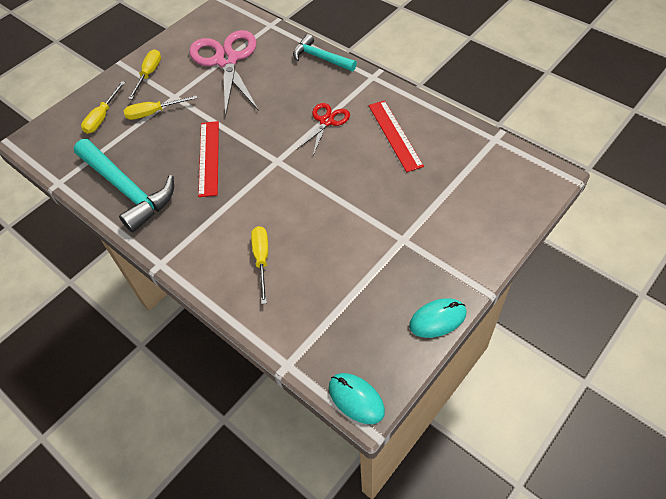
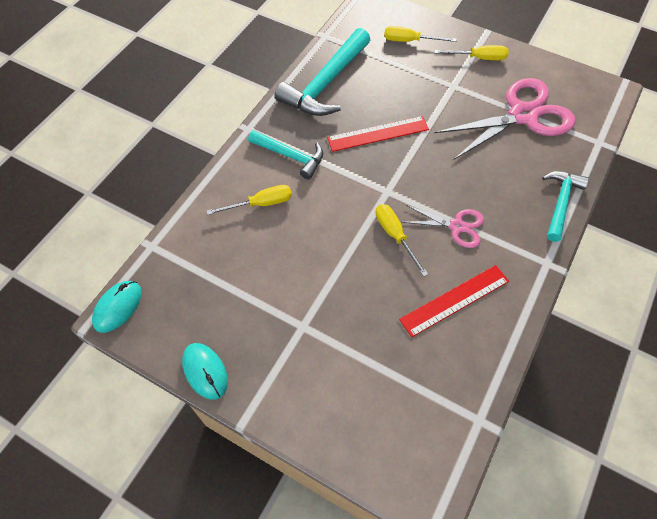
camera: 75 degrees right, 5 degrees up
(153, 113) = (426, 76): yellow screwdriver -> yellow screwdriver (395, 236)
(210, 229) = (290, 156): none -> turquoise hammer
(326, 121) = (456, 226): red scissors -> pink scissors

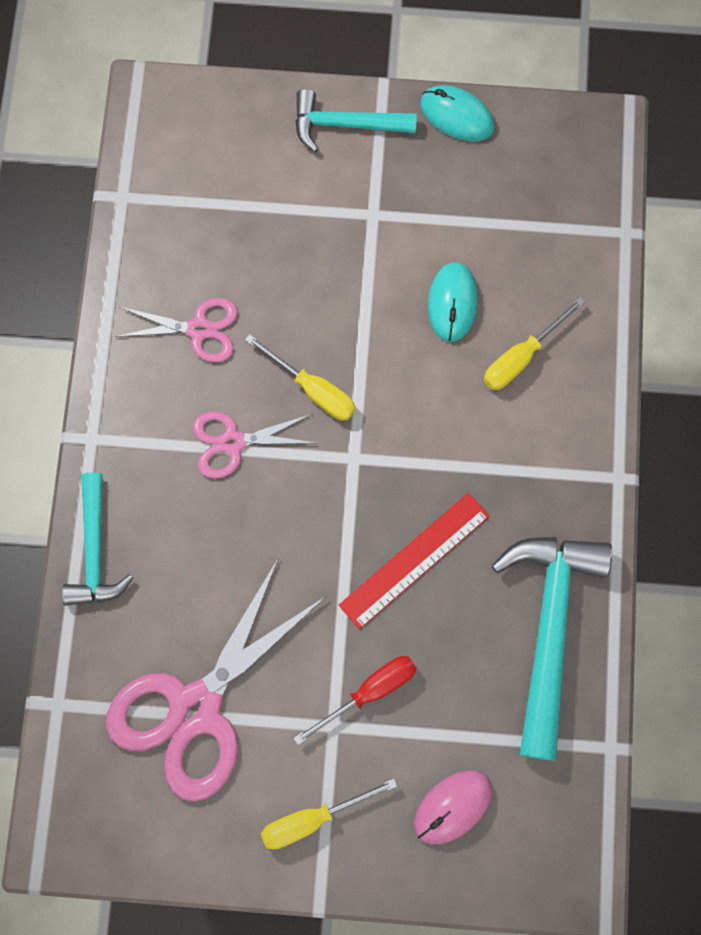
camera: 155 degrees right, 15 degrees up
(118, 307) = (608, 140): turquoise mouse -> turquoise mouse (452, 303)
(290, 156) = (526, 456): turquoise hammer -> turquoise hammer (346, 125)
(410, 41) = (452, 807): yellow screwdriver -> pink mouse
(429, 91) = (369, 692): none -> red screwdriver
(455, 300) = (198, 329): red ruler -> pink scissors

